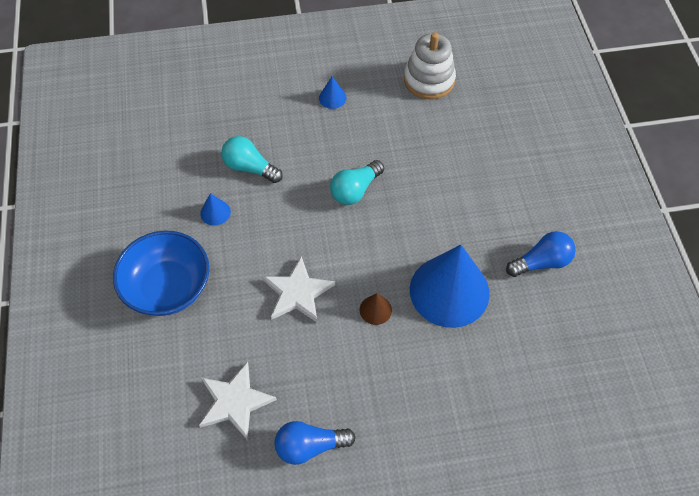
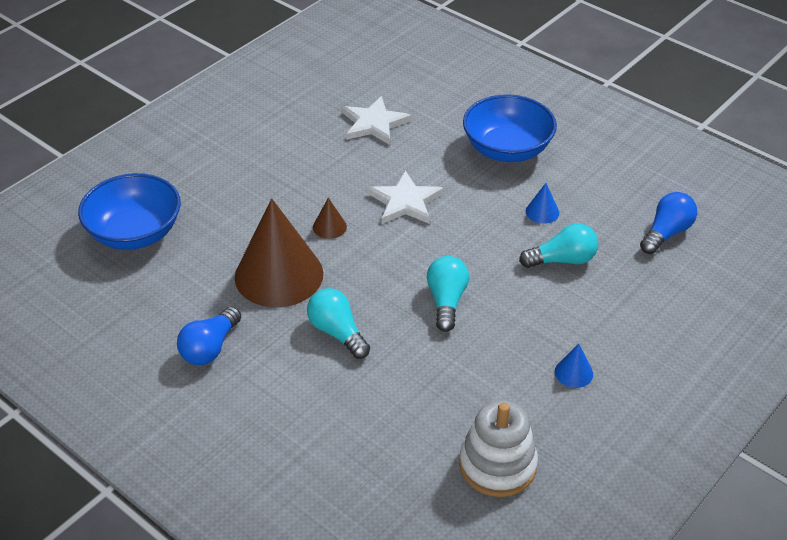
camera: 140 degrees right, 15 degrees down
(310, 446) = (295, 132): blue light bulb -> blue light bulb (666, 233)
(446, 216) = (337, 332): none -> turquoise light bulb
(449, 291) = (279, 275): blue cone -> brown cone
(534, 418) = (135, 233): none -> blue bowl

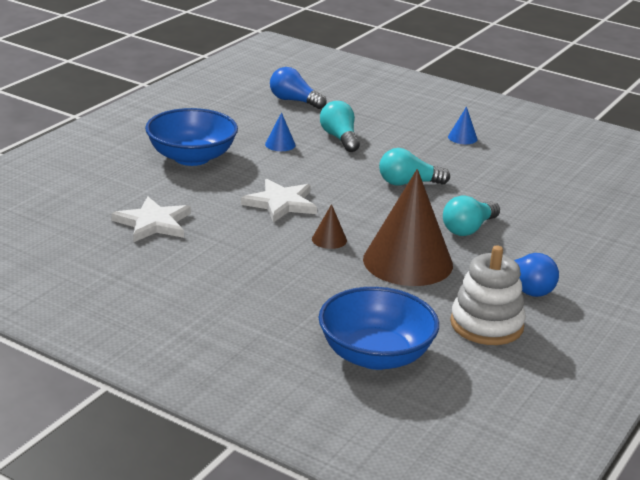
camera: 100 degrees left, 15 degrees down
(497, 465) = (566, 164): white stacking toy -> white stacking toy (486, 325)

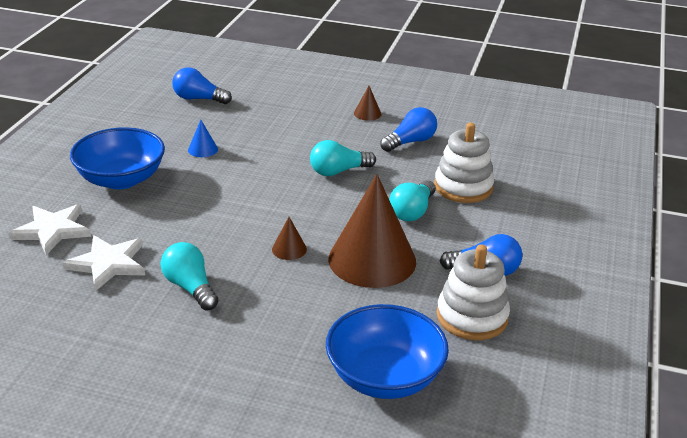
camera: 15 degrees left, 5 degrees up
(281, 203) = (227, 216): white star -> white star (52, 230)
(340, 138) = (256, 133): turquoise light bulb -> turquoise light bulb (190, 287)
(462, 138) = (367, 113): blue cone -> brown cone
(496, 169) = (410, 142): none -> blue light bulb
(533, 216) = (463, 187): none -> white stacking toy

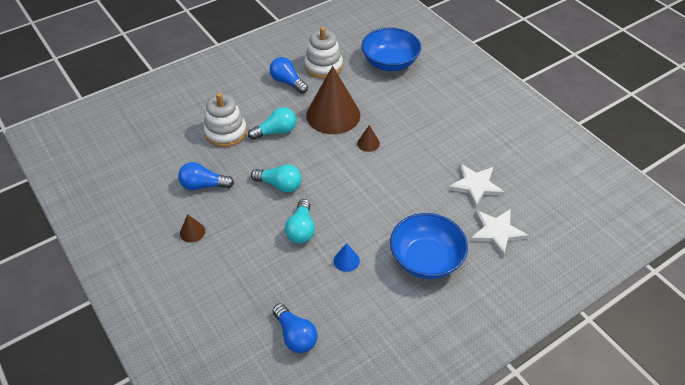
camera: 140 degrees left, 15 degrees up
(190, 287) = (440, 147): turquoise light bulb -> turquoise light bulb (301, 229)

